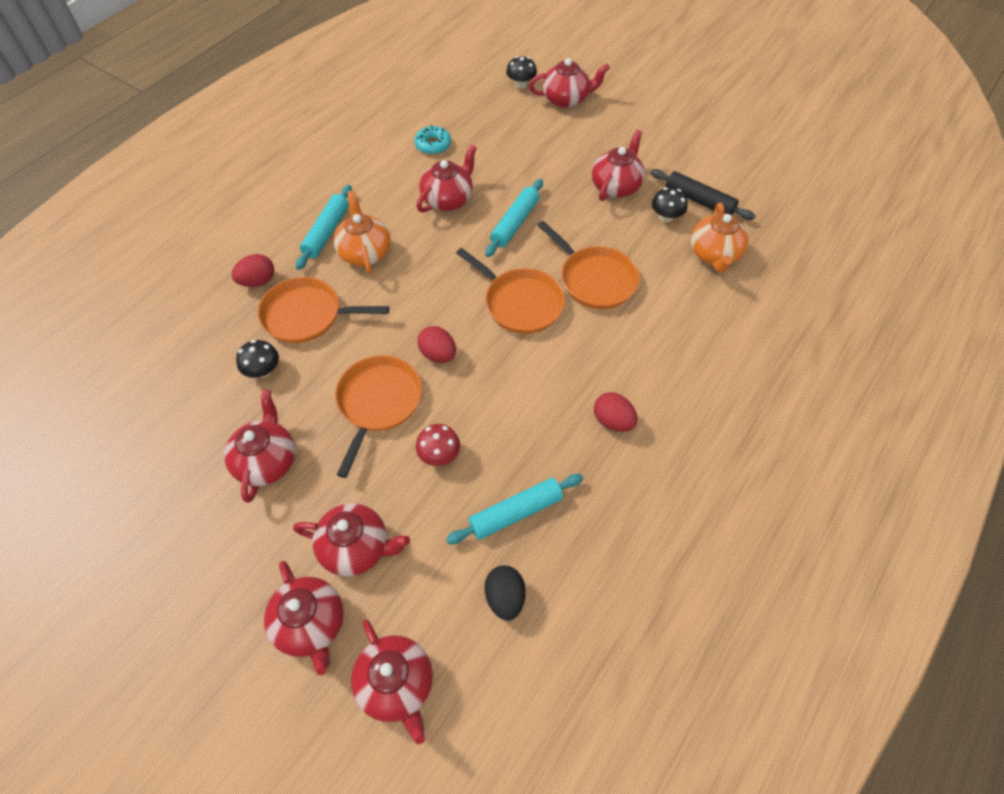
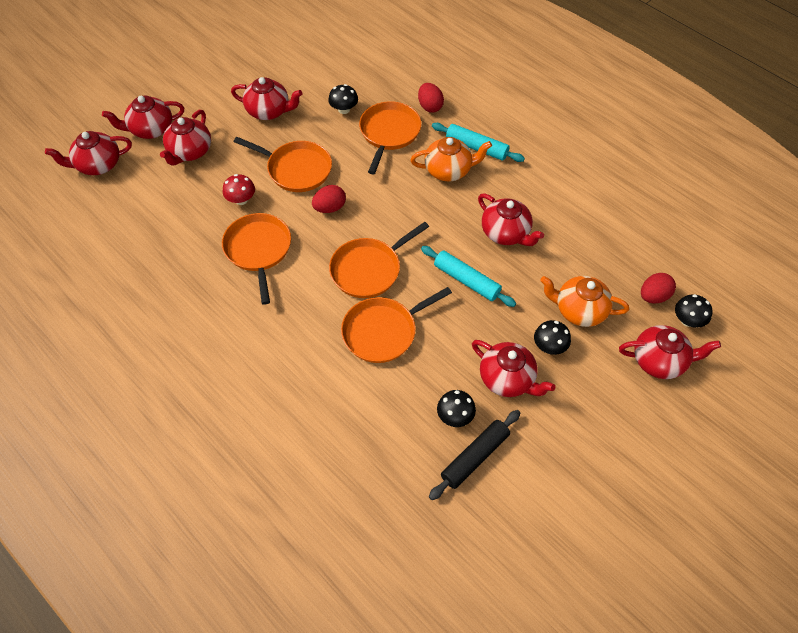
camera: 100 degrees right, 0 degrees up
(433, 145) = (585, 229): turquoise donut -> none
(505, 598) = (124, 222): black egg -> none
(515, 512) = (180, 237): turquoise rolling pin -> none
(517, 415) = (258, 250): none -> orange pan
(566, 99) = (659, 361): red teapot -> red teapot turned 90 degrees counterclockwise
(573, 162) = (549, 346): none -> black mushroom
(613, 421) = (231, 312): red egg -> red egg (653, 296)
(714, 255) = (393, 448): orange teapot -> orange teapot (579, 310)

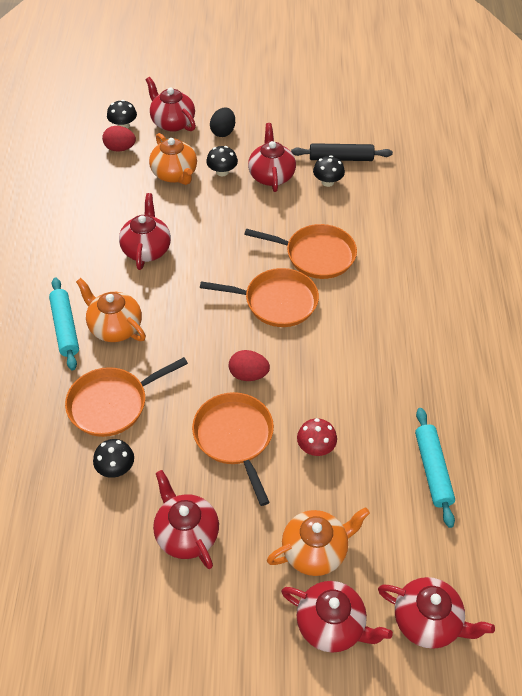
camera: 135 degrees left, 5 degrees down
(190, 152) = (315, 550): red teapot -> orange teapot
(258, 250) = (346, 385): orange pan -> none
(430, 106) = (41, 400): red egg -> none
(466, 280) = (218, 242): turquoise rolling pin -> turquoise rolling pin (432, 470)
(608, 391) = (223, 132): none -> black egg

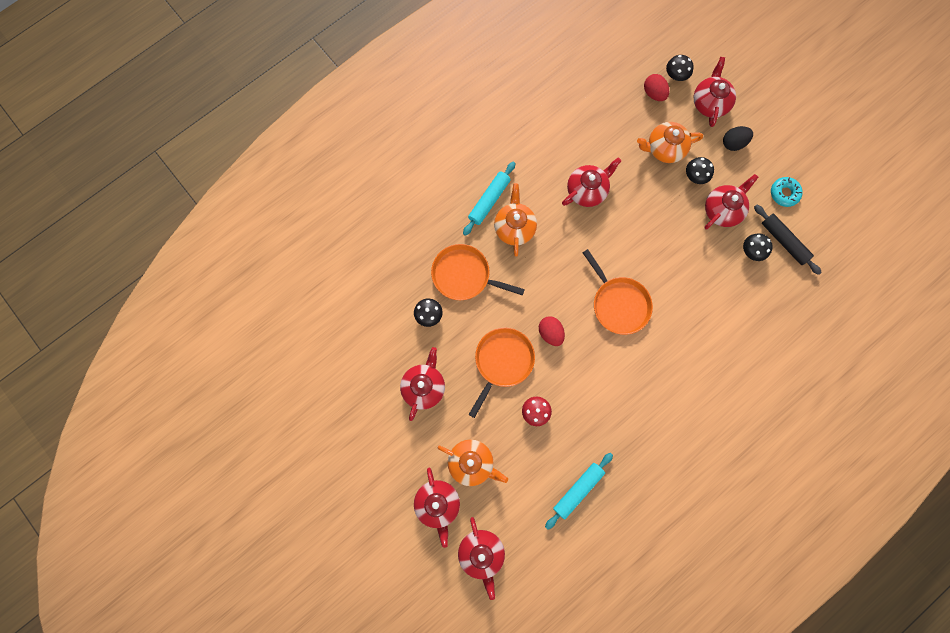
camera: 50 degrees right, 25 degrees up
(175, 174) = (664, 148): orange teapot -> orange teapot turned 60 degrees clockwise
(301, 132) = (784, 193): none -> turquoise donut
(316, 255) = (679, 297): orange pan -> none

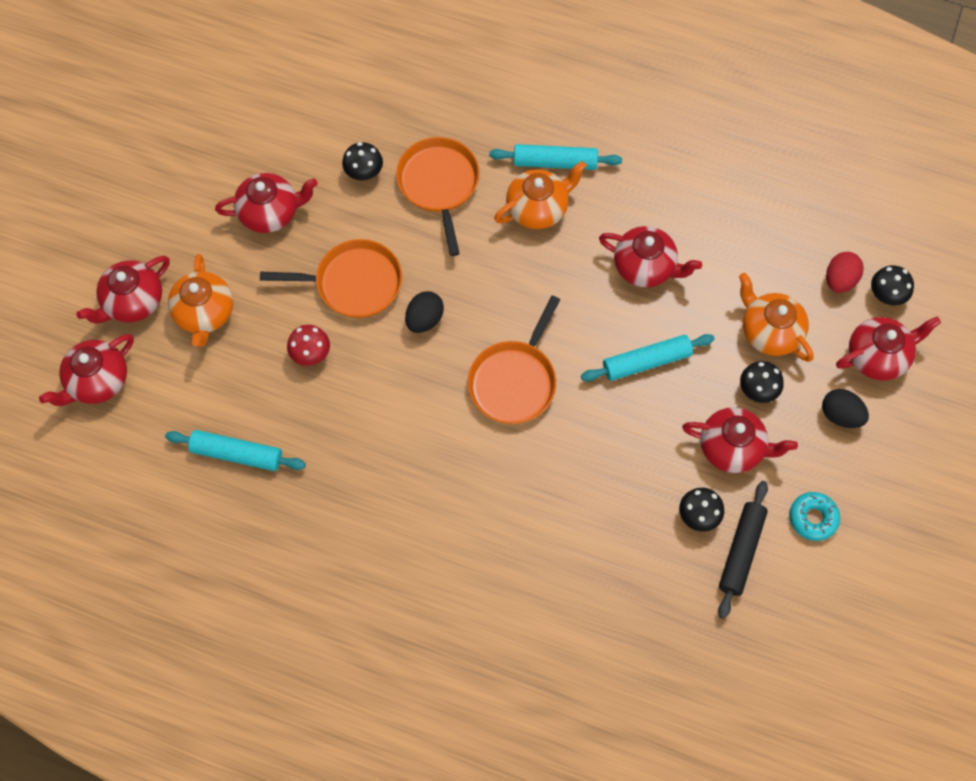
camera: 60 degrees right, 10 degrees down
(550, 333) = (424, 319): red egg -> black egg
(647, 224) = (646, 362): none -> turquoise rolling pin

